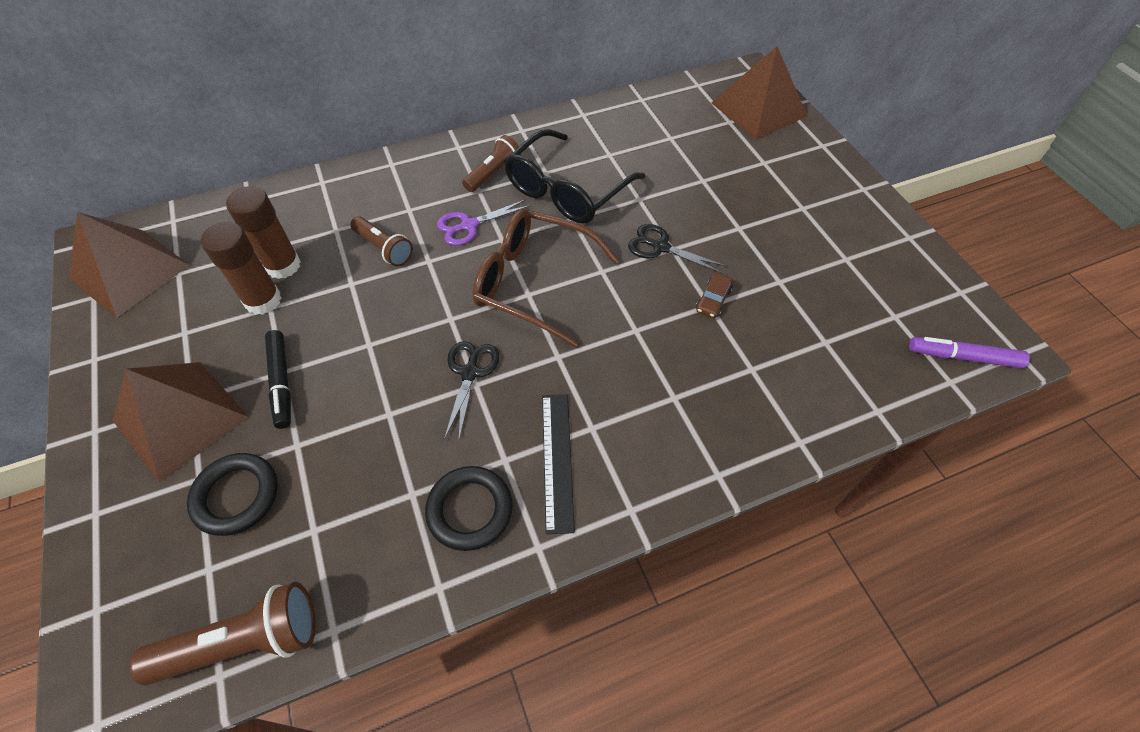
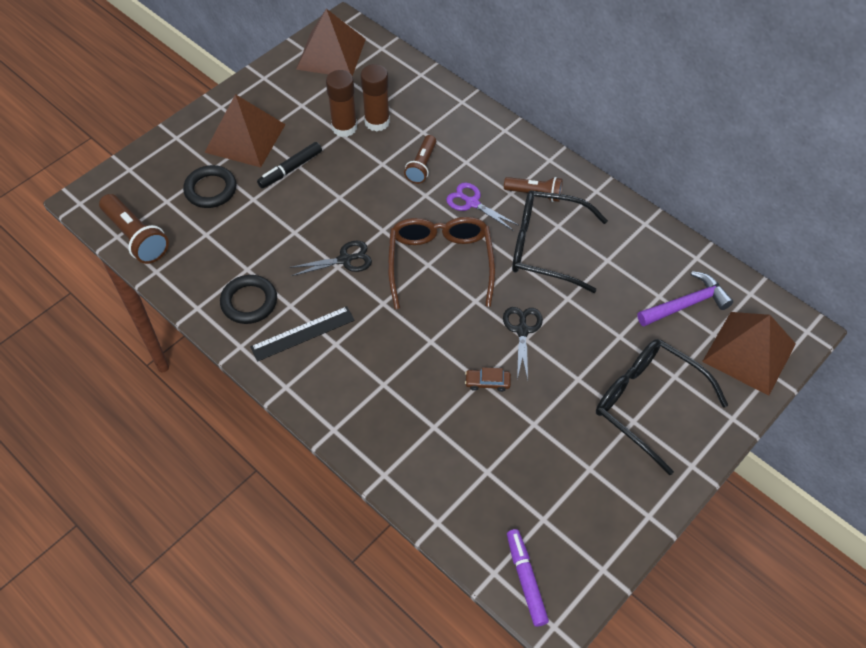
camera: 65 degrees right, 0 degrees up
(689, 125) = (686, 304): none -> purple hammer
(787, 191) = (647, 403): none -> black glasses

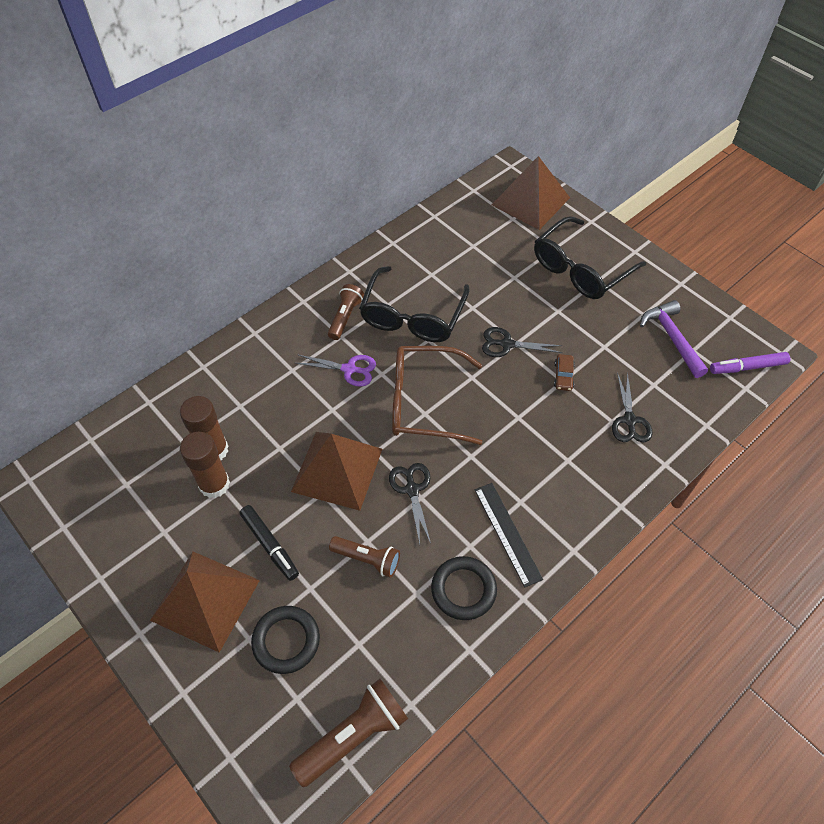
camera: 85 degrees left, 0 degrees up
(331, 54) = (81, 496): brown pyramid -> brown pyramid (337, 469)
(422, 166) = (290, 410): brown flashlight -> brown flashlight (367, 559)
(436, 444) = (629, 420): none -> black scissors
(472, 203) = (349, 369): purple scissors -> purple scissors turned 120 degrees counterclockwise
(686, 304) = (482, 230): purple hammer -> purple hammer (672, 338)

